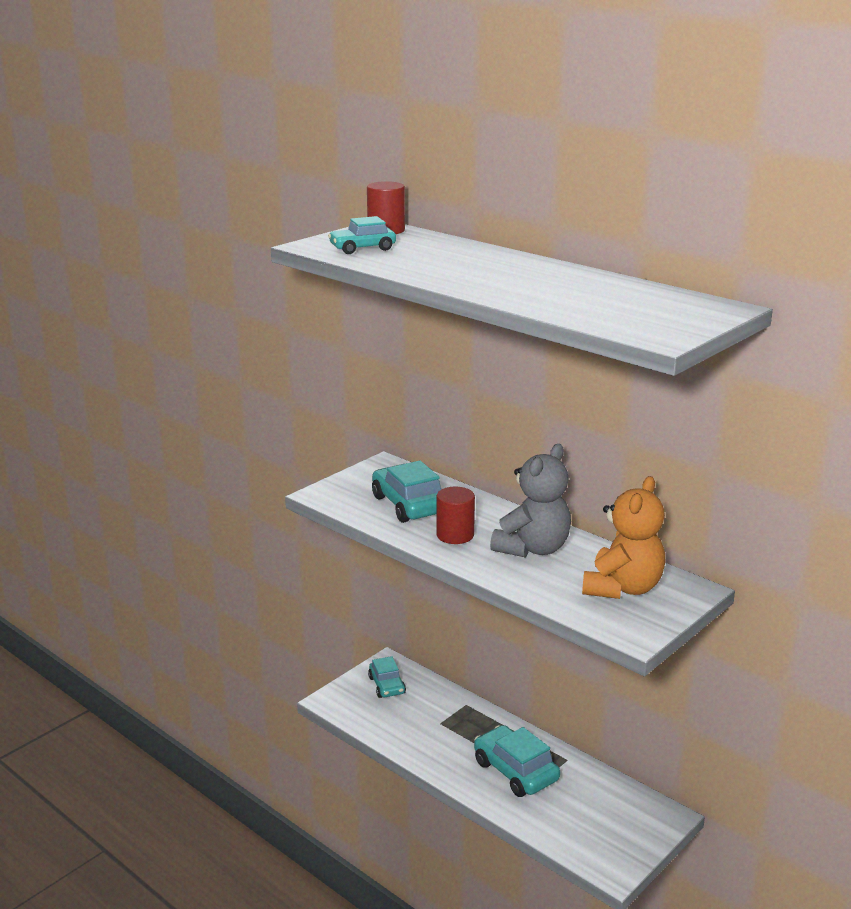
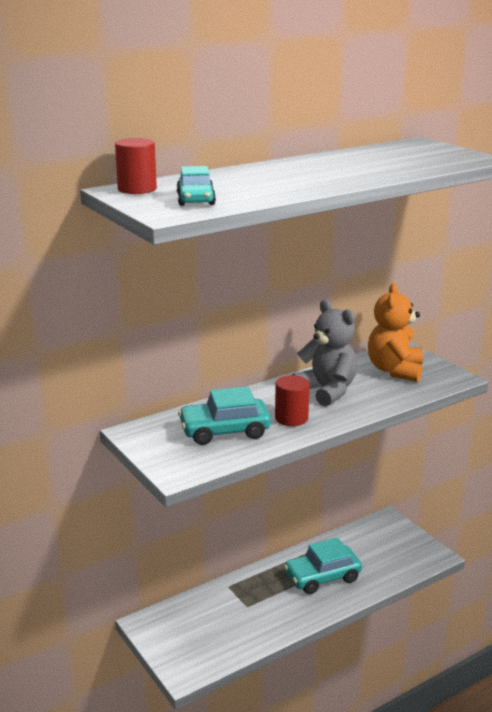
camera: 75 degrees left, 0 degrees up
(386, 685) = (178, 630): turquoise car -> none
(622, 588) = (395, 370): orange teddy bear -> orange teddy bear turned 120 degrees counterclockwise

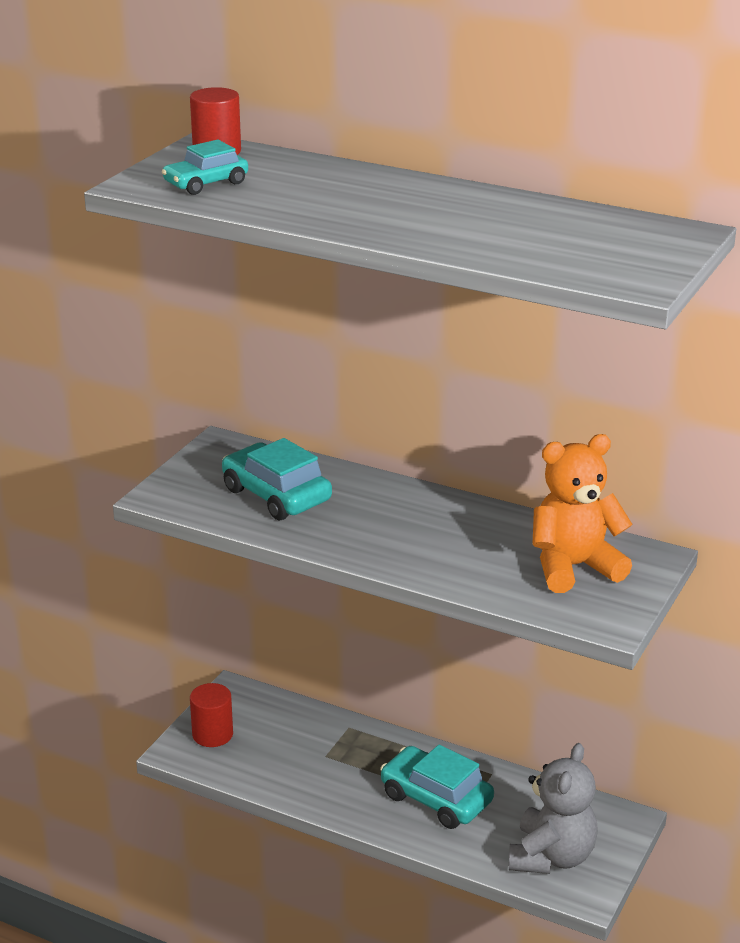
camera: 60 degrees right, 5 degrees up
(291, 418) = (350, 528): red cylinder -> red cylinder (212, 734)
(327, 391) = (451, 532): grey teddy bear -> grey teddy bear (551, 857)

